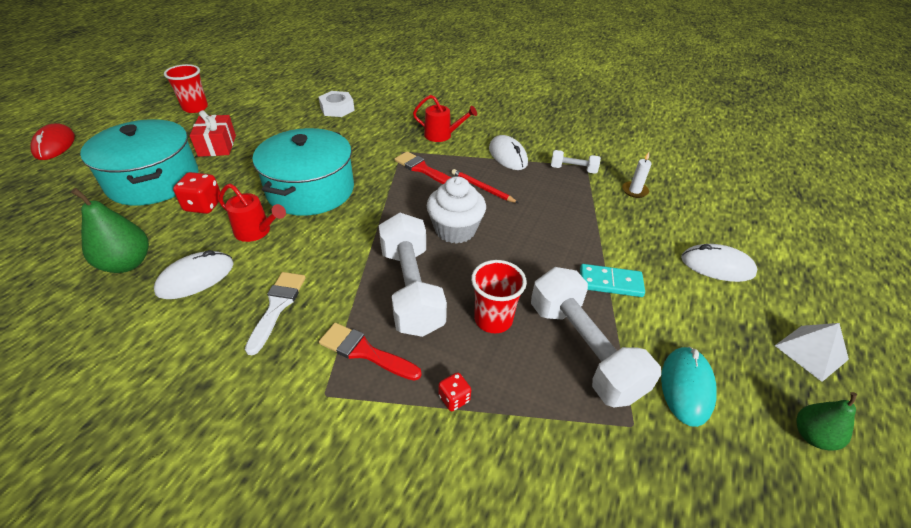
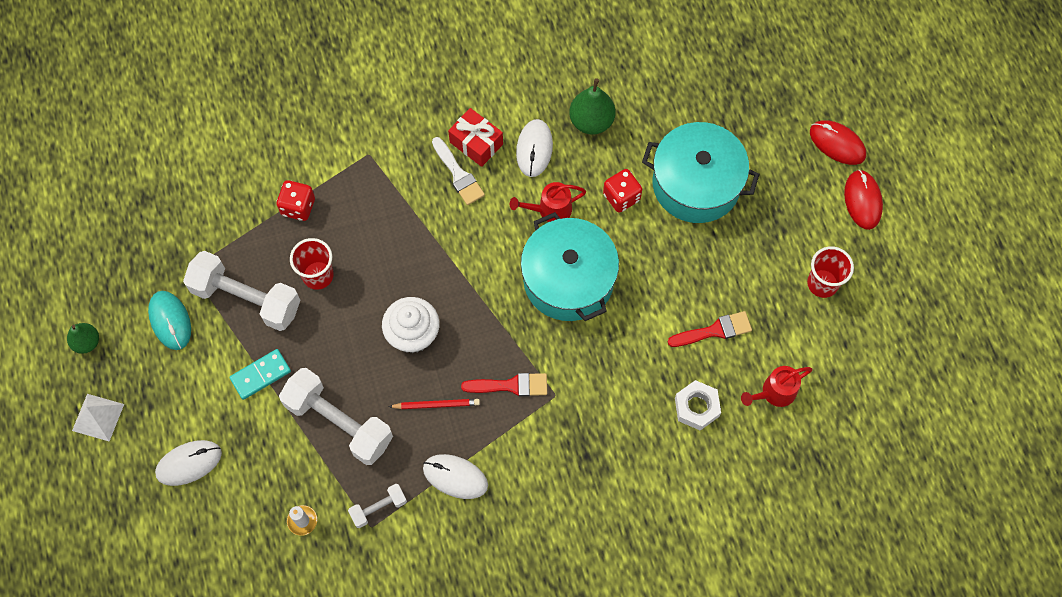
camera: 140 degrees right, 25 degrees up
(106, 119) = (862, 200): none -> red mouse
(217, 145) = (716, 258): red gift -> red gift (476, 143)
(365, 352) = (373, 192): red brush -> red brush (714, 330)
(411, 289) = (391, 255): white dumbbell -> white dumbbell (339, 422)
(442, 135) = (546, 456): red watering can -> red watering can (774, 393)
(454, 398) = (298, 207): red dice -> red dice, size x1.70

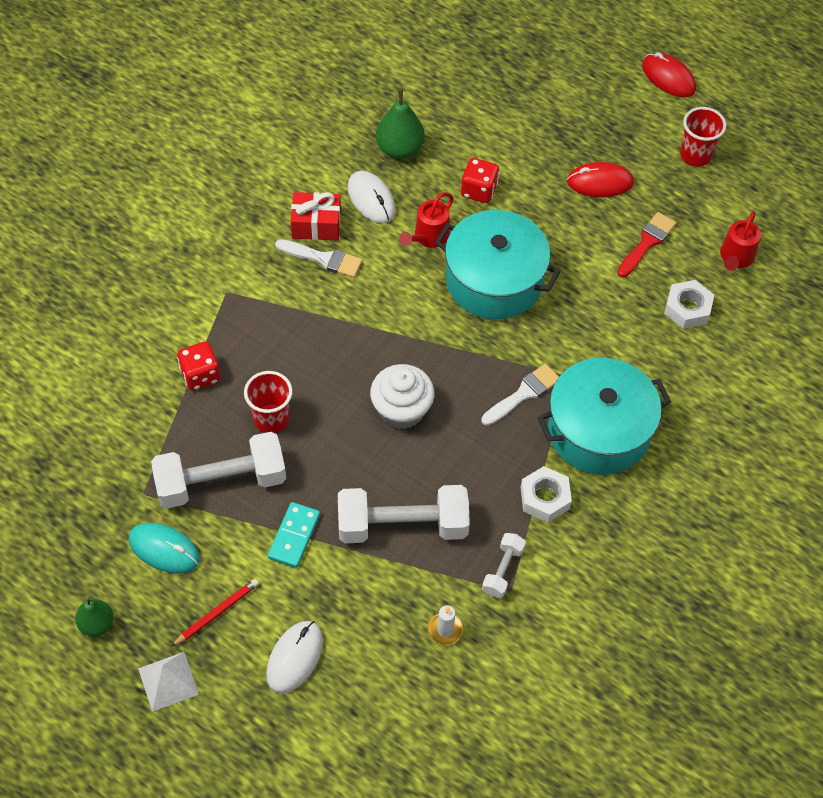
camera: 40 degrees left, 10 degrees down
(436, 404) = (475, 452): red pencil -> red pencil (217, 613)
(455, 477) = (545, 498): white mouse -> white nut
(510, 385) = (523, 394): red brush -> white brush
(696, 184) = (529, 144): turquoise pot -> turquoise pot (599, 431)
(837, 144) = (610, 49): red mouse -> red mouse (600, 182)

